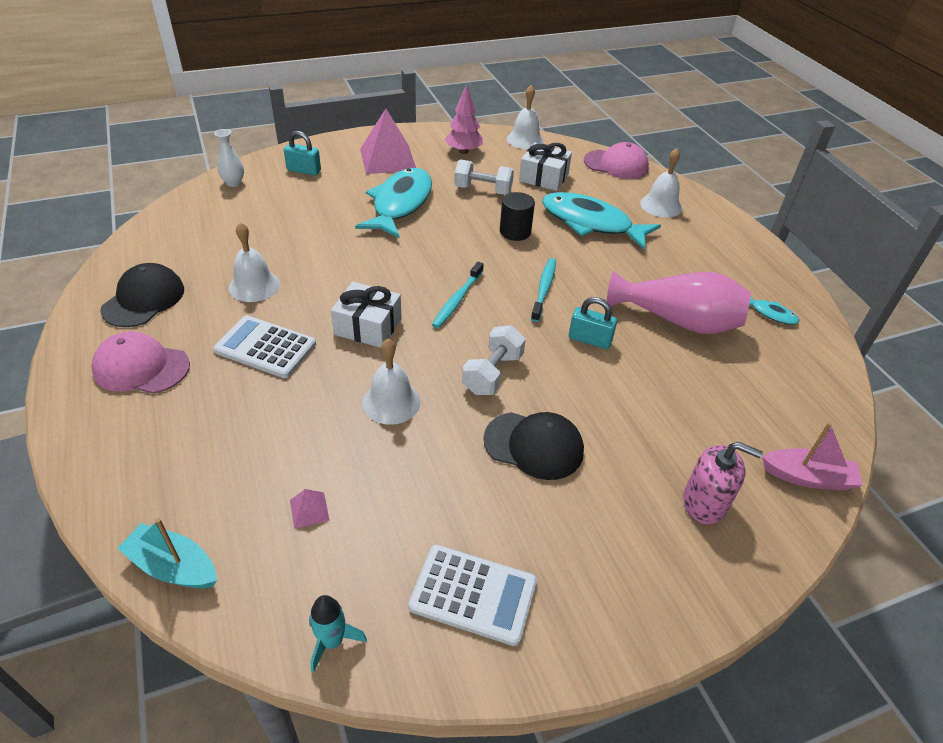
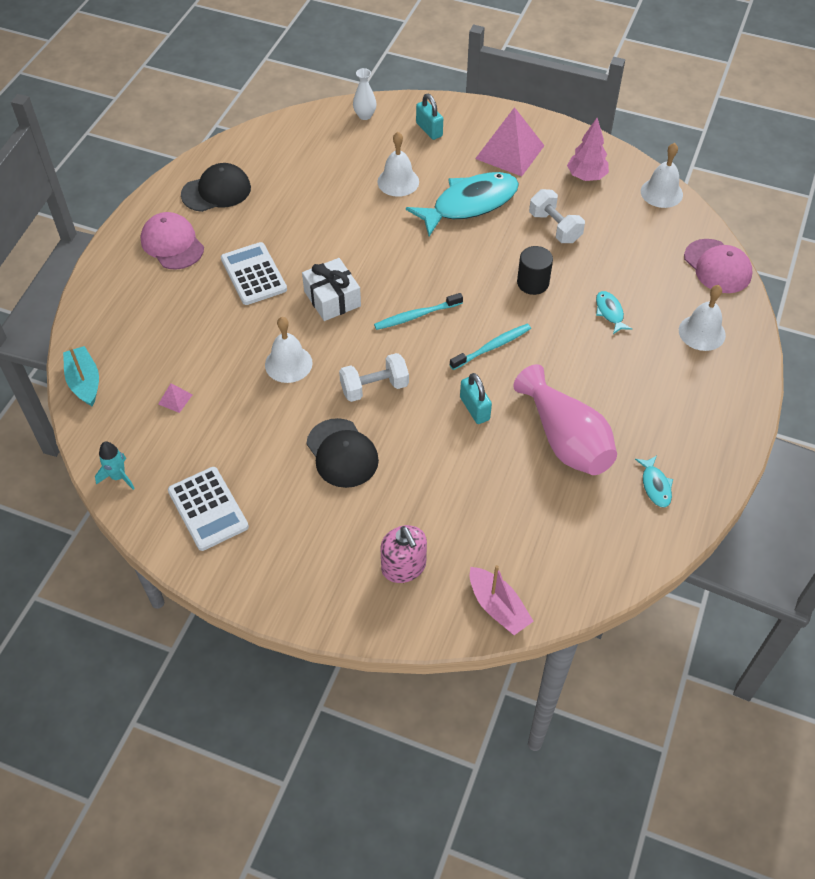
camera: 45 degrees right, 10 degrees up
(254, 286) = (292, 220): white bell -> white bell (398, 181)
(543, 177) = (627, 243): white gift -> none
(591, 223) = (610, 312): turquoise fish -> turquoise fish, size x0.43

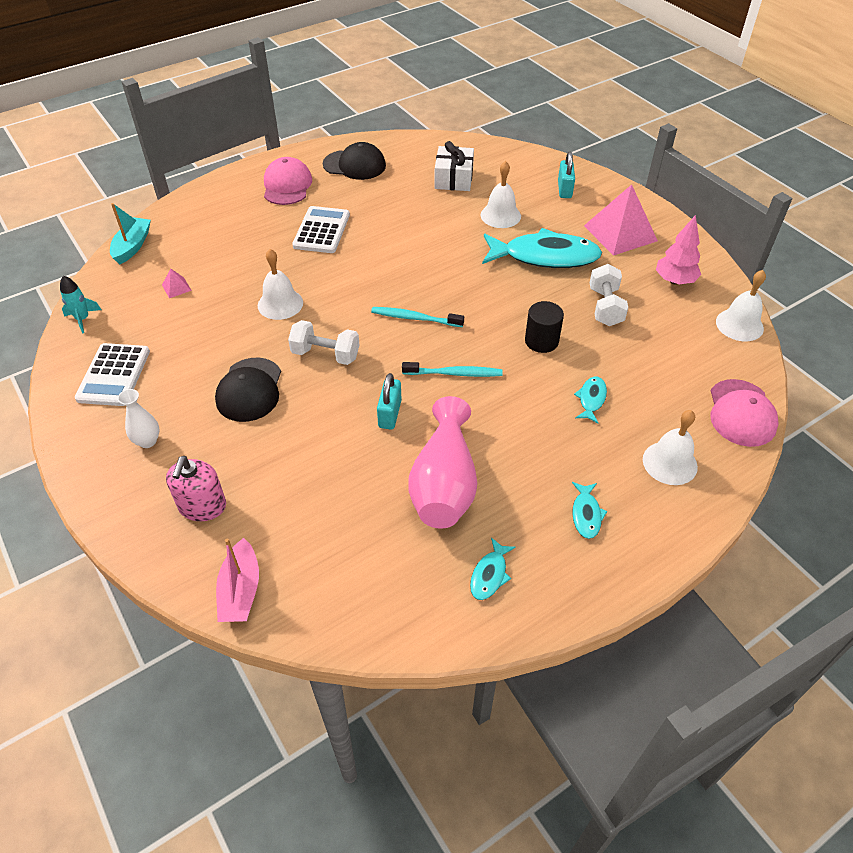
camera: 35 degrees right, 5 degrees down
(332, 298) = (361, 274): white gift -> white gift (454, 179)
(365, 115) = (521, 160): white vase -> white vase (147, 441)
(680, 404) = (586, 514): none -> turquoise fish

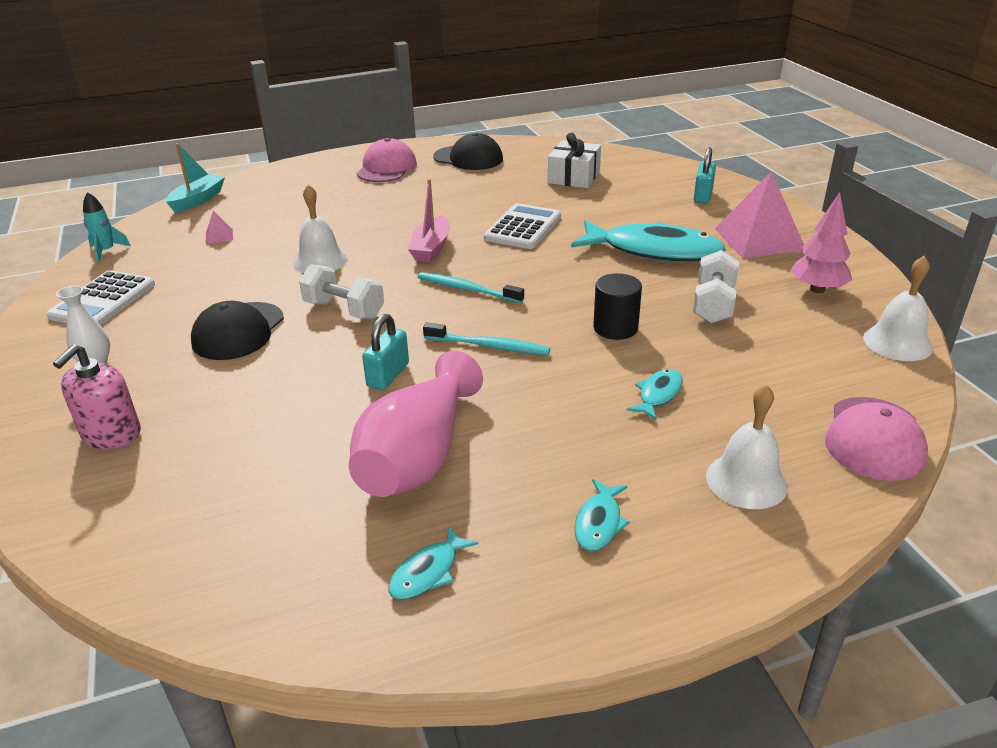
camera: 15 degrees right, 15 degrees down
(240, 590) = (95, 531): pink boat -> pink boat (431, 248)
(322, 230) = (402, 205): white calculator -> white calculator (523, 228)
(500, 215) = (615, 211): white bell -> none

